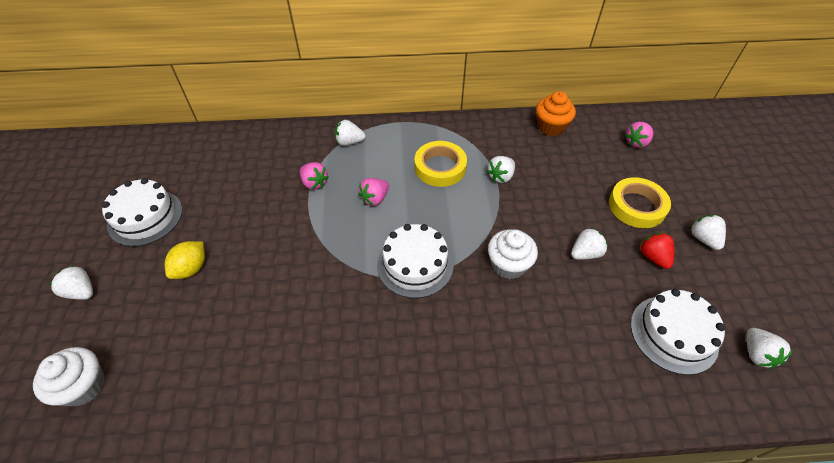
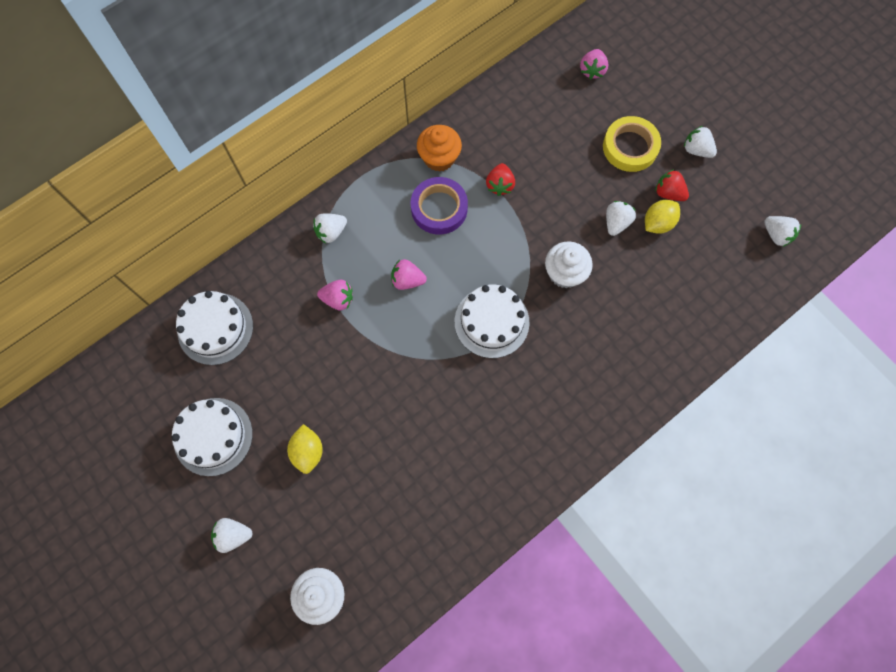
camera: 35 degrees left, 20 degrees up
(375, 199) = (407, 280): pink strawberry -> pink strawberry turned 90 degrees clockwise
(440, 167) = (439, 208): yellow tape -> purple tape
(501, 176) = (500, 185): white strawberry -> red strawberry
(551, 127) = (506, 96): orange cupcake -> orange cupcake (439, 158)
(627, 275) = (658, 223): none -> yellow lemon
(673, 334) = (716, 255): white cake -> white cake (215, 328)

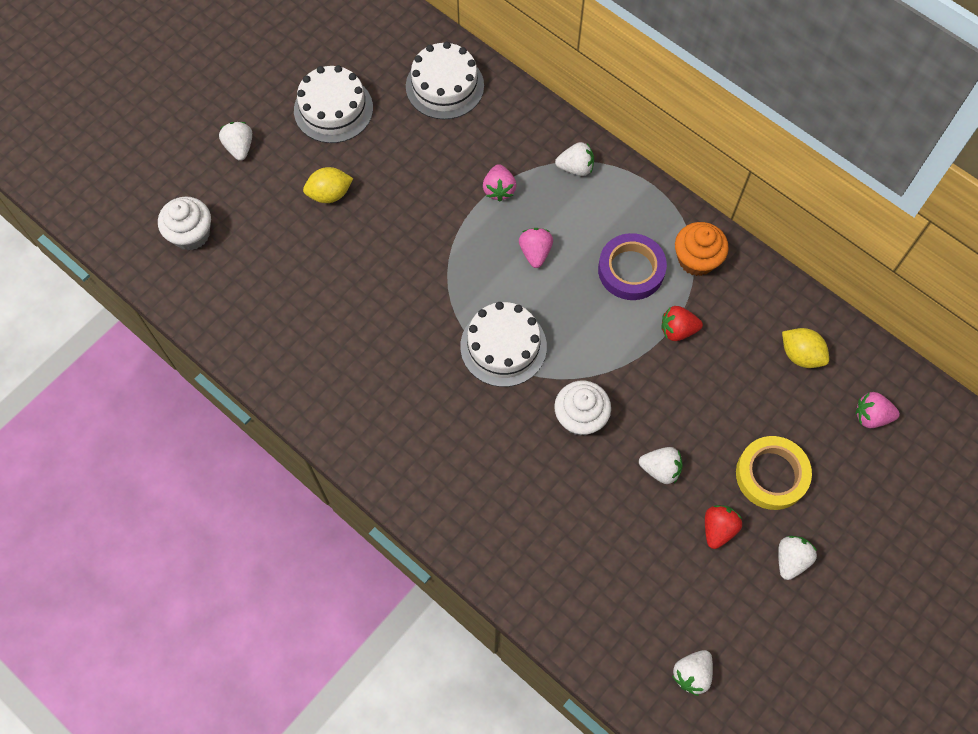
camera: 80 degrees right, 5 degrees down
(331, 232) = (575, 168): white strawberry -> white strawberry turned 135 degrees clockwise
(658, 223) = (672, 519): yellow lemon -> yellow lemon (800, 355)

